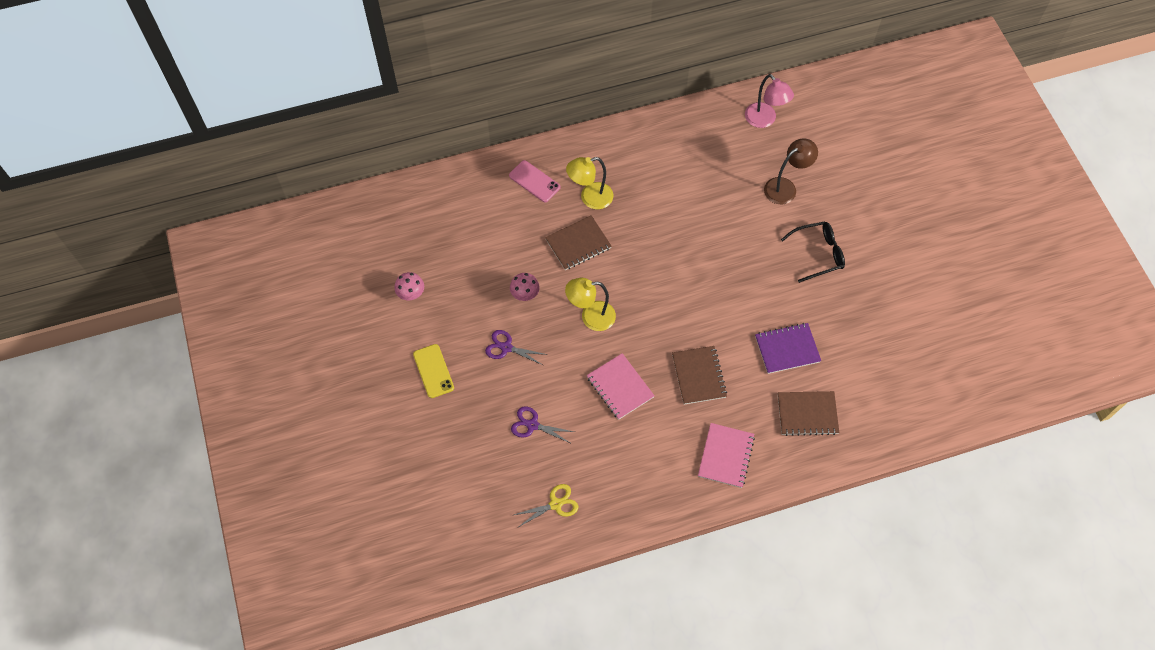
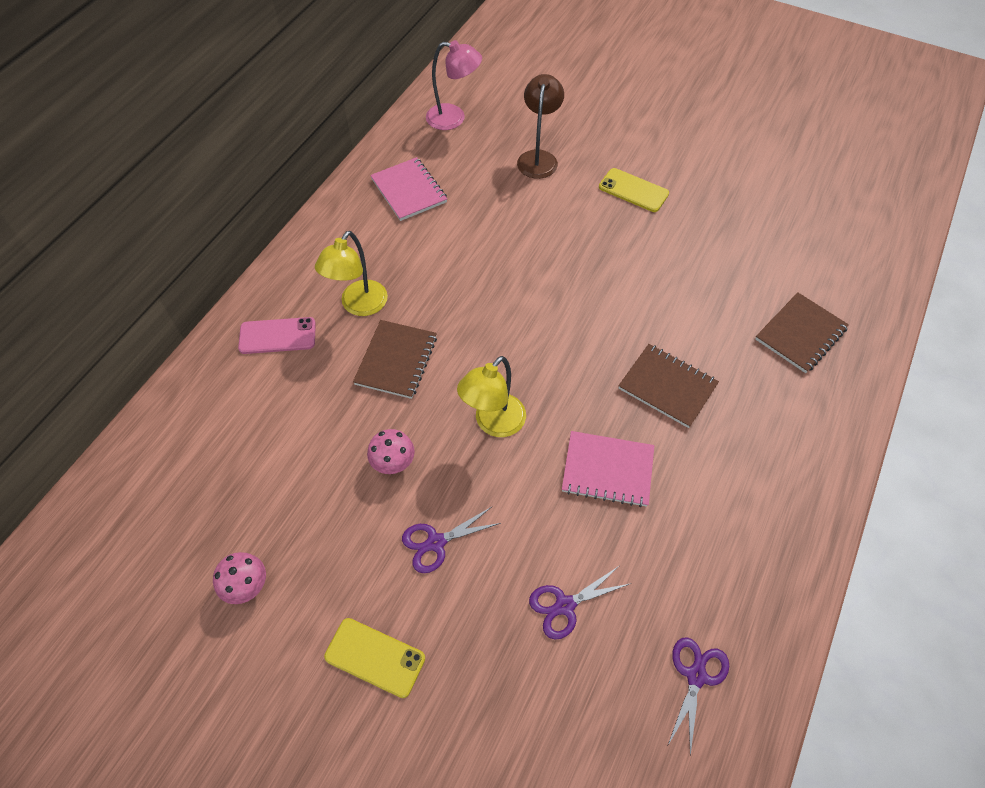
camera: 45 degrees left, 5 degrees down
(555, 504) = (696, 676): yellow scissors -> purple scissors
(725, 456) = (787, 442): pink notebook -> pink notebook (409, 191)
(787, 349) = (711, 291): purple notebook -> none
(818, 254) = (633, 190): black glasses -> yellow phone

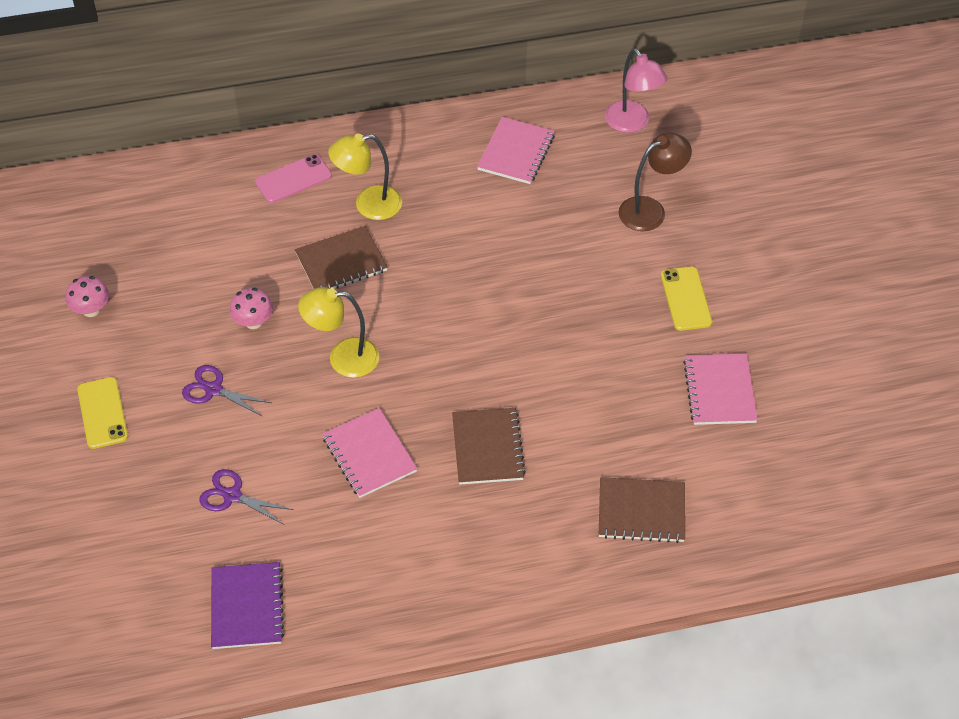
camera: 50 degrees right, 5 degrees down
(277, 336) = (293, 179): pink phone -> pink phone turned 75 degrees counterclockwise
(696, 676) = (246, 607): purple scissors -> purple notebook
(728, 225) = (719, 391): none -> pink notebook

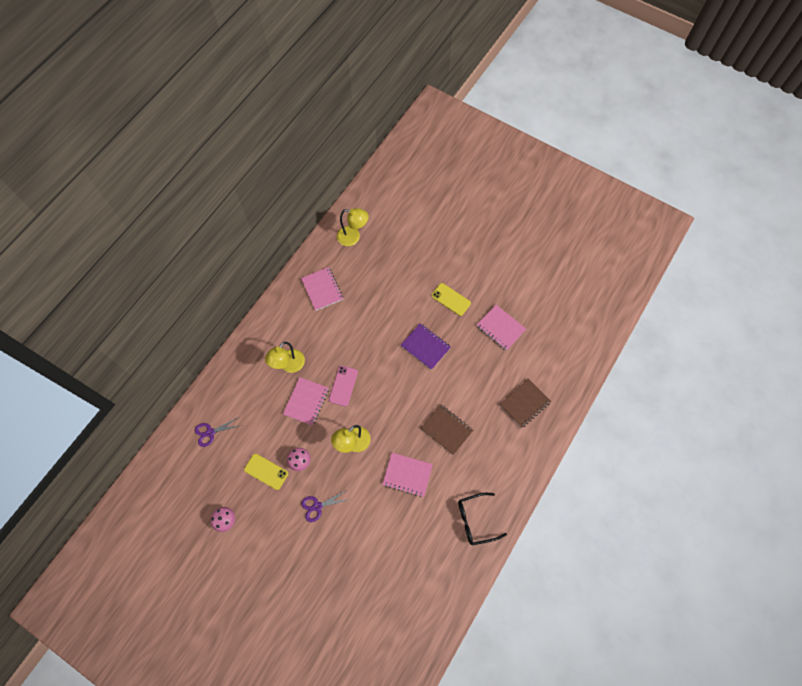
camera: 45 degrees left, 15 degrees up
(102, 413) = (284, 561): yellow phone -> yellow phone (266, 471)
(232, 496) = (375, 544): purple scissors -> purple scissors (210, 432)
(246, 607) = (431, 583): purple notebook -> purple notebook (425, 347)
(293, 179) = (244, 381): pink phone -> pink phone (343, 386)
(341, 262) = (306, 401): brown notebook -> pink notebook
(396, 589) = (475, 520): none -> black glasses
(632, 123) = (353, 237): pink lamp -> yellow lamp
(650, 210) = (399, 271): brown lamp -> none

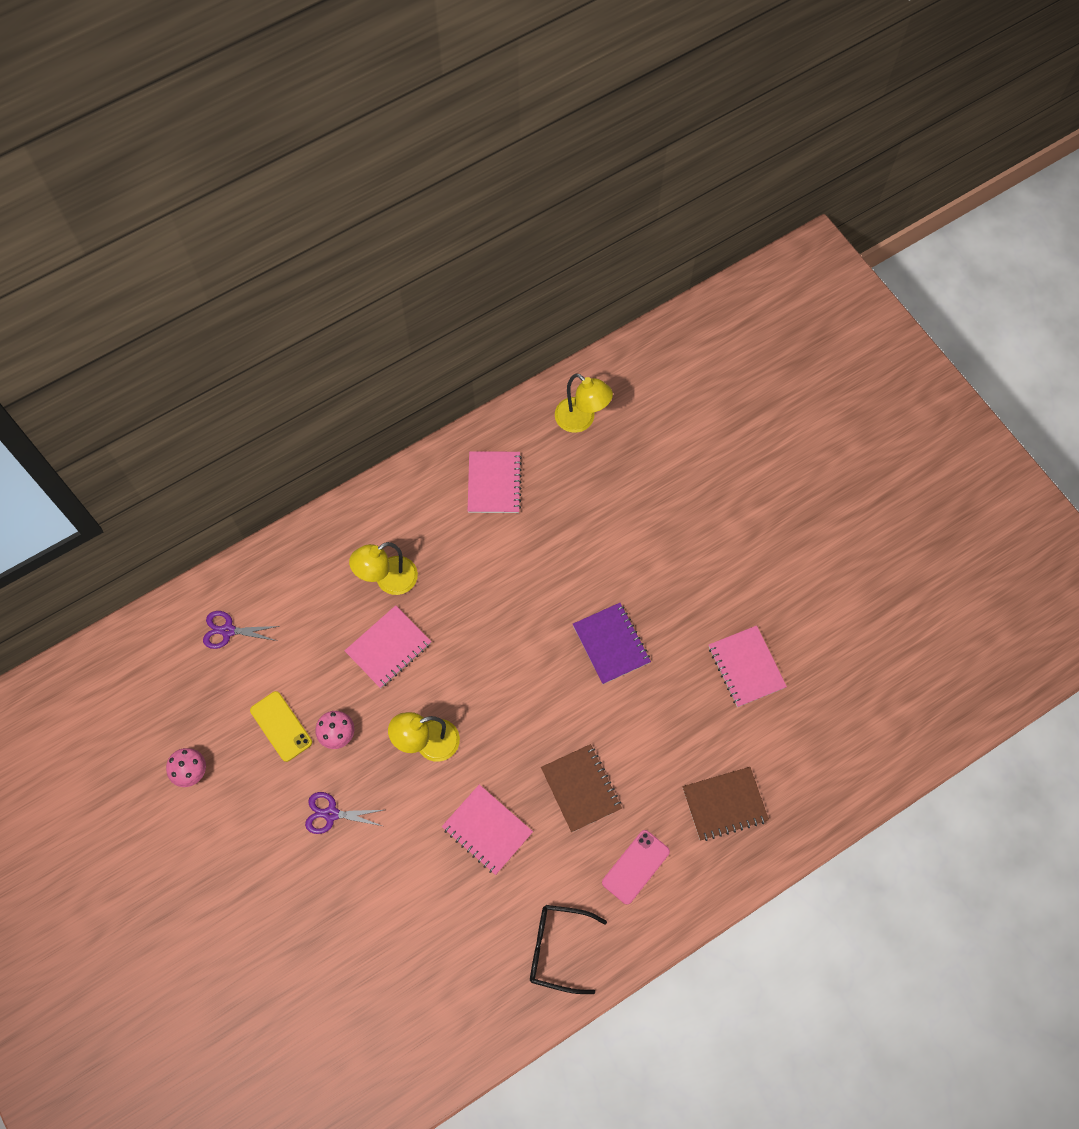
camera: 25 degrees right, 0 degrees up
(343, 386) = (455, 648): pink phone -> pink phone (636, 867)
(451, 299) = (688, 586): yellow phone -> none

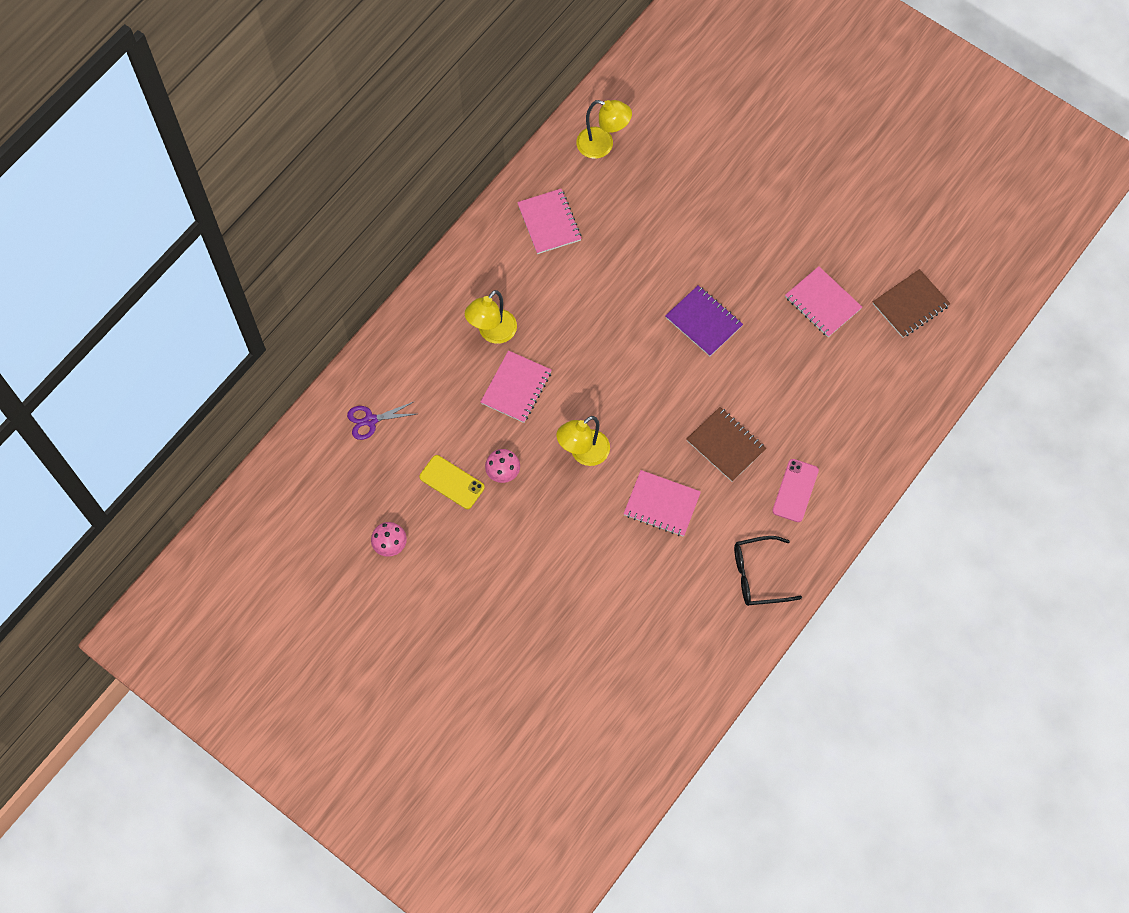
camera: 20 degrees left, 0 degrees up
(331, 814) = (525, 537): purple scissors -> none
(724, 804) = (847, 417): brown notebook -> brown notebook (910, 304)

